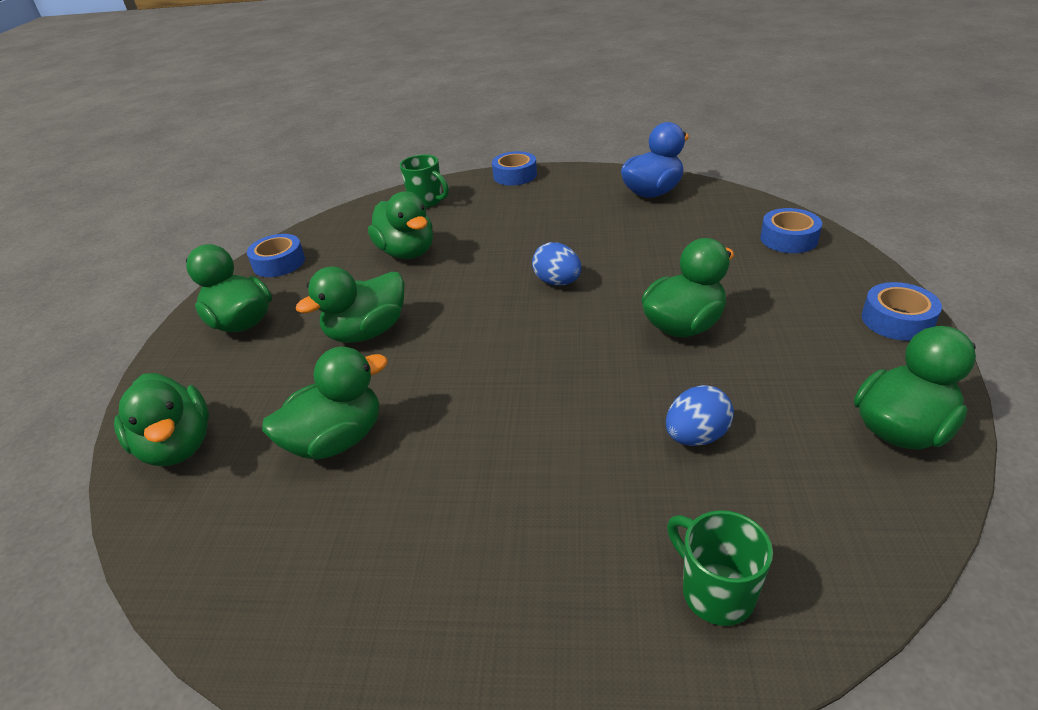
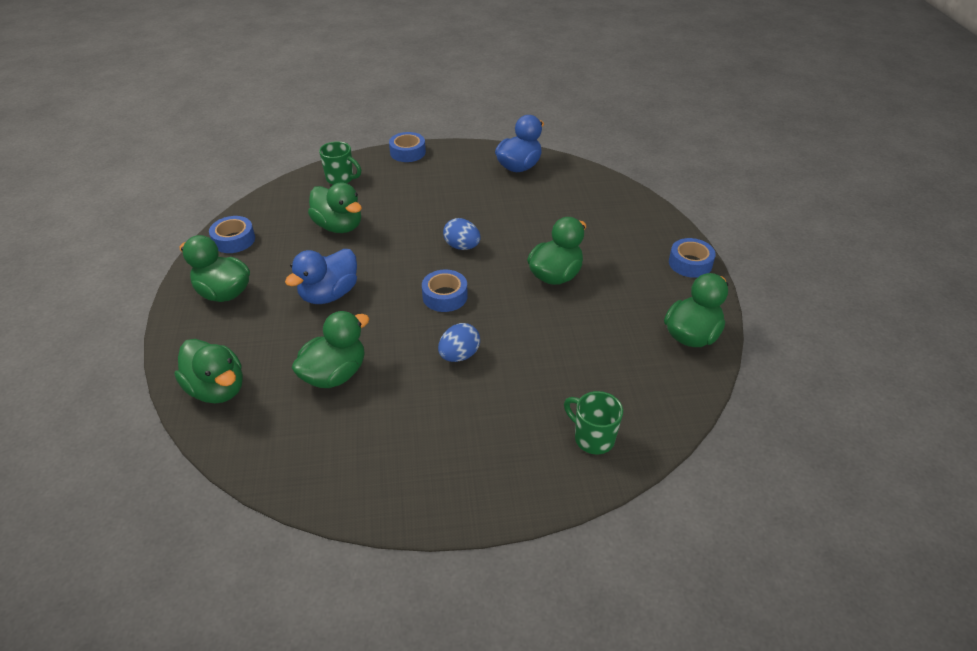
camera: 15 degrees left, 5 degrees up
(367, 332) = (329, 294): green duck -> blue duck
(696, 436) = (572, 350): blue egg -> blue egg (459, 355)
(788, 239) = (620, 204): blue tape -> blue tape (445, 296)

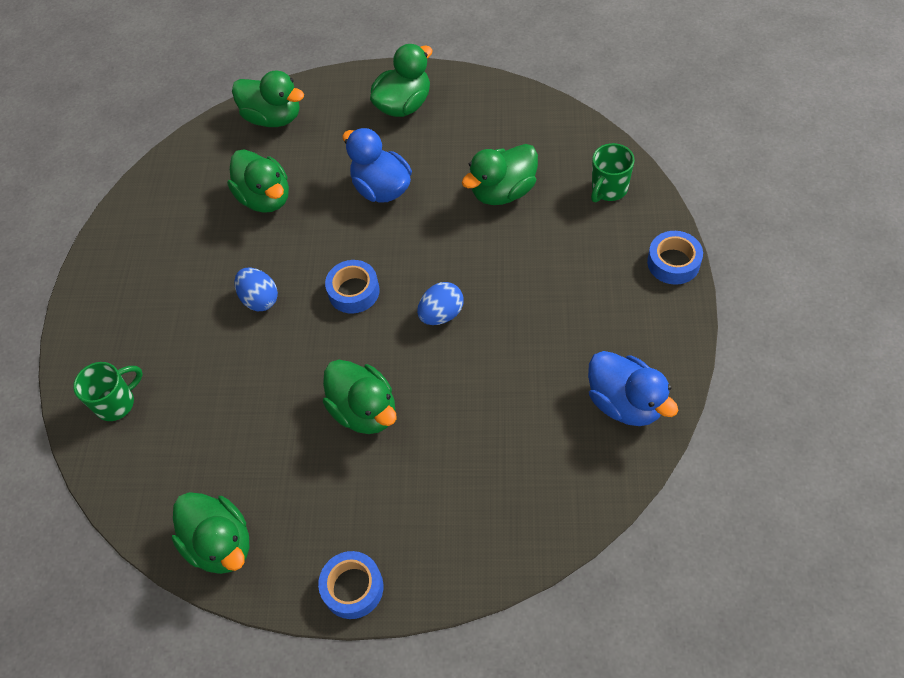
camera: 105 degrees right, 15 degrees up
(217, 389) = (273, 117): green duck -> green duck turned 120 degrees counterclockwise
(234, 240) = (492, 102): blue tape -> none

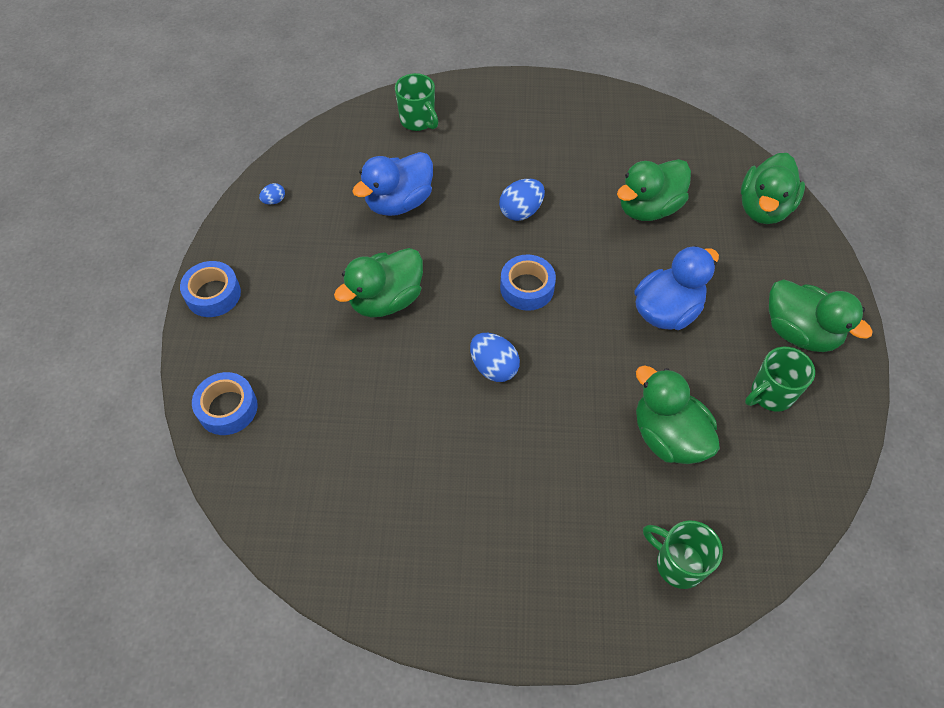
camera: 85 degrees right, 0 degrees up
(220, 544) = (274, 201): green duck -> blue egg
(462, 127) = (770, 394): none -> green mug
(625, 403) = (362, 548): blue duck -> blue duck (399, 202)
(673, 262) = (557, 634): blue tape -> blue tape (227, 408)

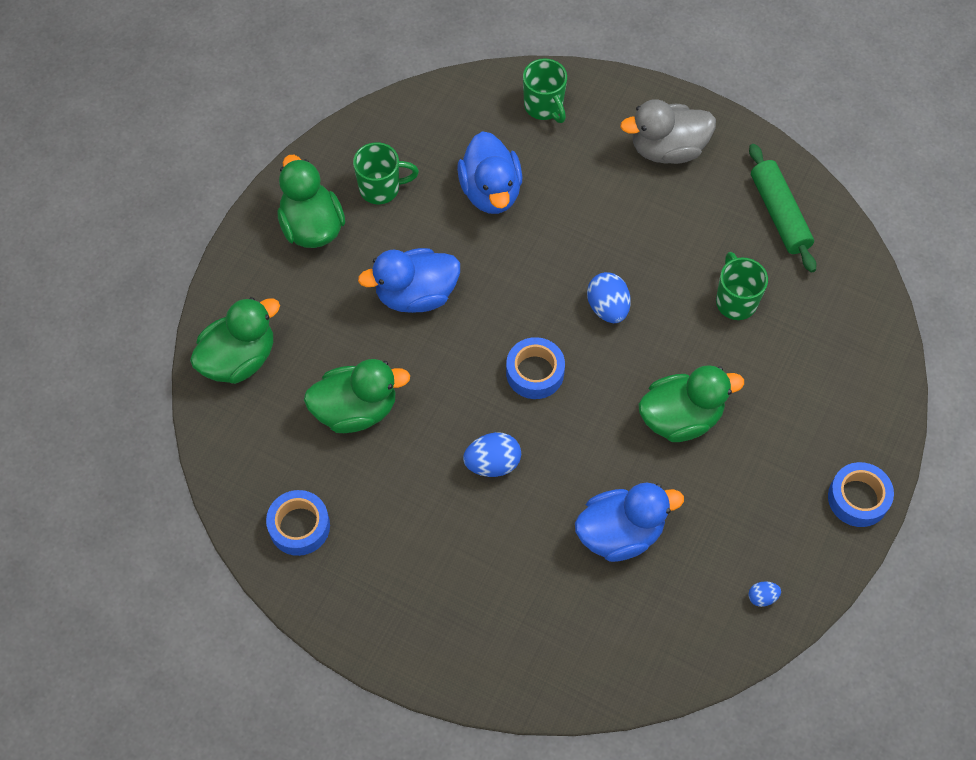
camera: 155 degrees left, 5 degrees up
(227, 408) = (867, 368): blue tape -> blue tape (299, 526)
(363, 541) = (779, 214): none -> green rolling pin
(418, 121) = (547, 648): green mug -> green mug (735, 301)
(516, 570) = (667, 149): none -> grey duck
(668, 436) = (491, 191): green duck -> blue duck

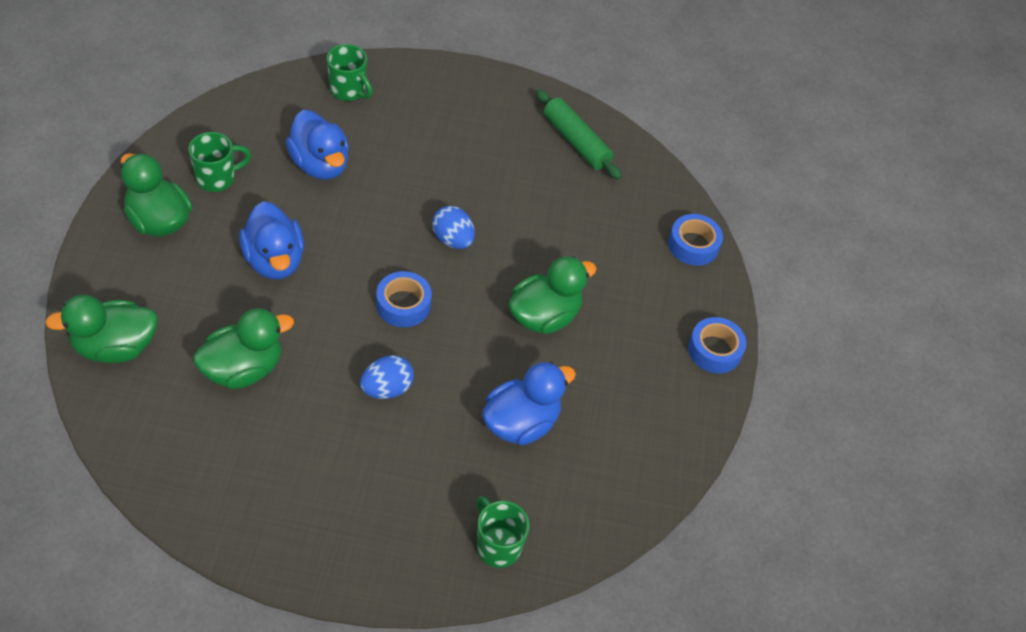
camera: 25 degrees left, 10 degrees down
(239, 359) = (115, 347): green duck -> green duck turned 135 degrees counterclockwise
(299, 526) = (214, 484): blue tape -> blue tape (693, 245)
(416, 295) = (274, 260): blue duck -> blue duck turned 75 degrees counterclockwise
(667, 149) = (466, 107): grey duck -> none
(735, 301) = (561, 215): green mug -> green mug (497, 546)
(762, 597) = (661, 449): blue egg -> none

